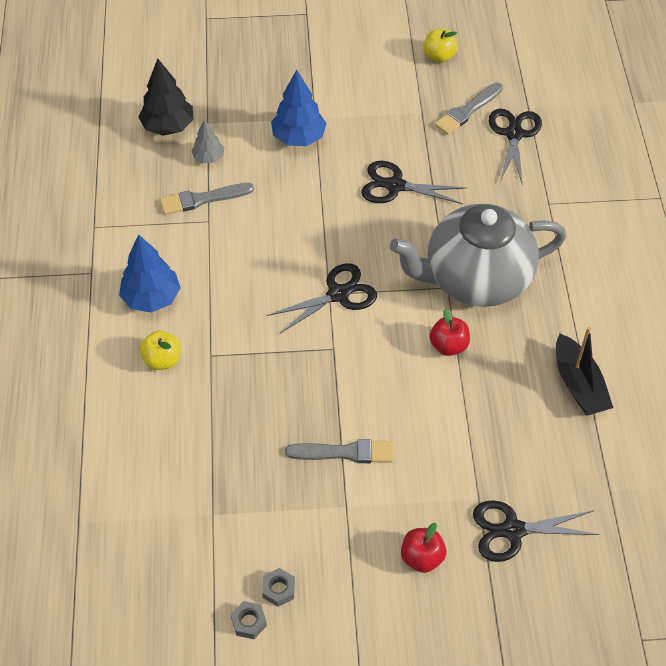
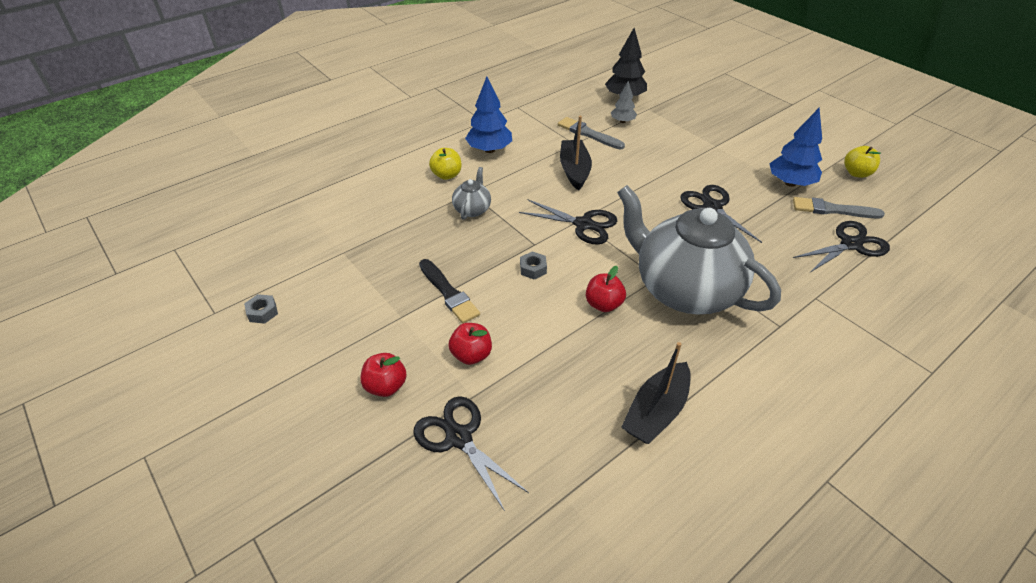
camera: 55 degrees right, 10 degrees down
(239, 369) = (472, 209): none -> grey teapot
(253, 249) = (574, 170): none -> black boat
(278, 589) = (300, 315): grey nut -> grey nut (533, 269)
(298, 138) = (689, 147): blue tree -> blue tree (790, 183)
(345, 452) = (449, 293): grey brush -> black brush
(433, 475) = (471, 355): none -> red apple

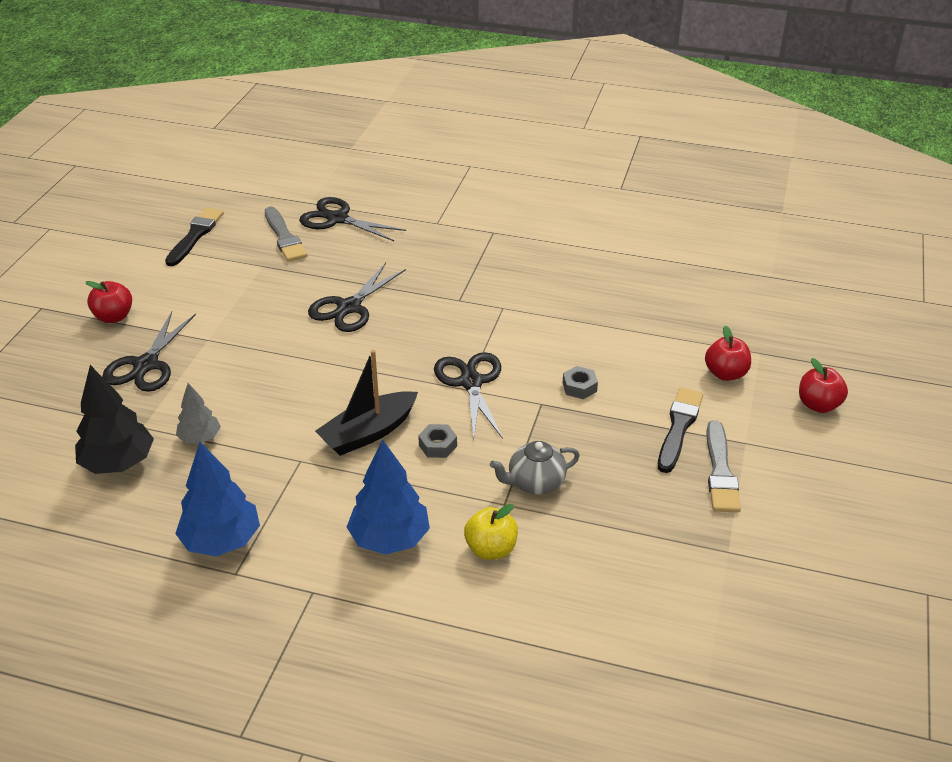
camera: 125 degrees left, 5 degrees down
(262, 312) = (874, 551): grey nut -> grey nut (438, 445)
(458, 437) = (800, 341): black scissors -> black scissors (146, 365)
(588, 134) = (262, 458): grey brush -> grey brush (720, 471)
(603, 304) = (575, 325): red apple -> red apple (114, 317)
(656, 411) = (654, 262): black boat -> none
(684, 289) = (502, 288): grey teapot -> none
(790, 183) = (253, 270): blue tree -> blue tree (221, 541)
(856, 173) = (195, 235): yellow apple -> black brush

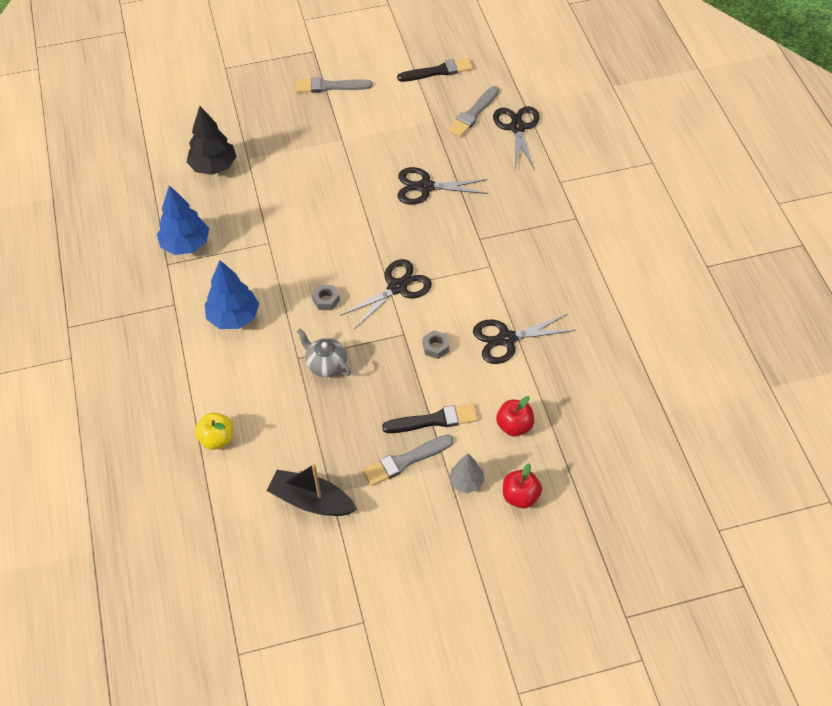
camera: 60 degrees right, 15 degrees up
(114, 317) = (330, 86): red apple -> grey brush
(146, 365) = (298, 127): black scissors -> black scissors (506, 339)
(200, 438) = (256, 188): grey tree -> grey tree (466, 482)
(368, 433) = (314, 261): black boat -> black boat (311, 501)
(491, 549) = (256, 369): yellow apple -> yellow apple (217, 439)

